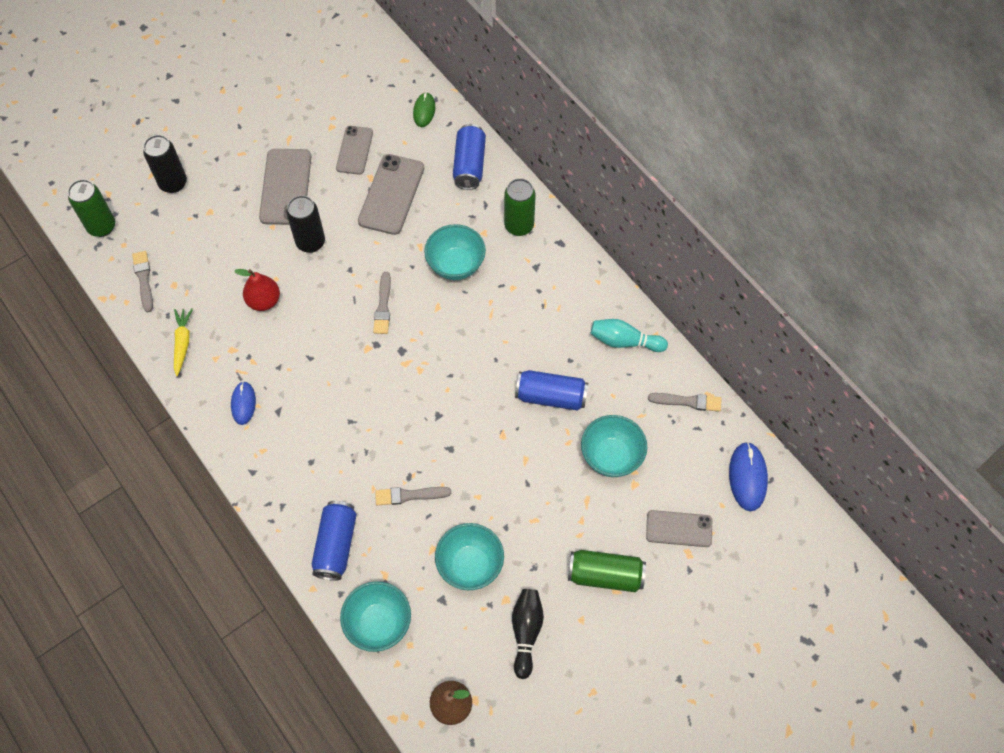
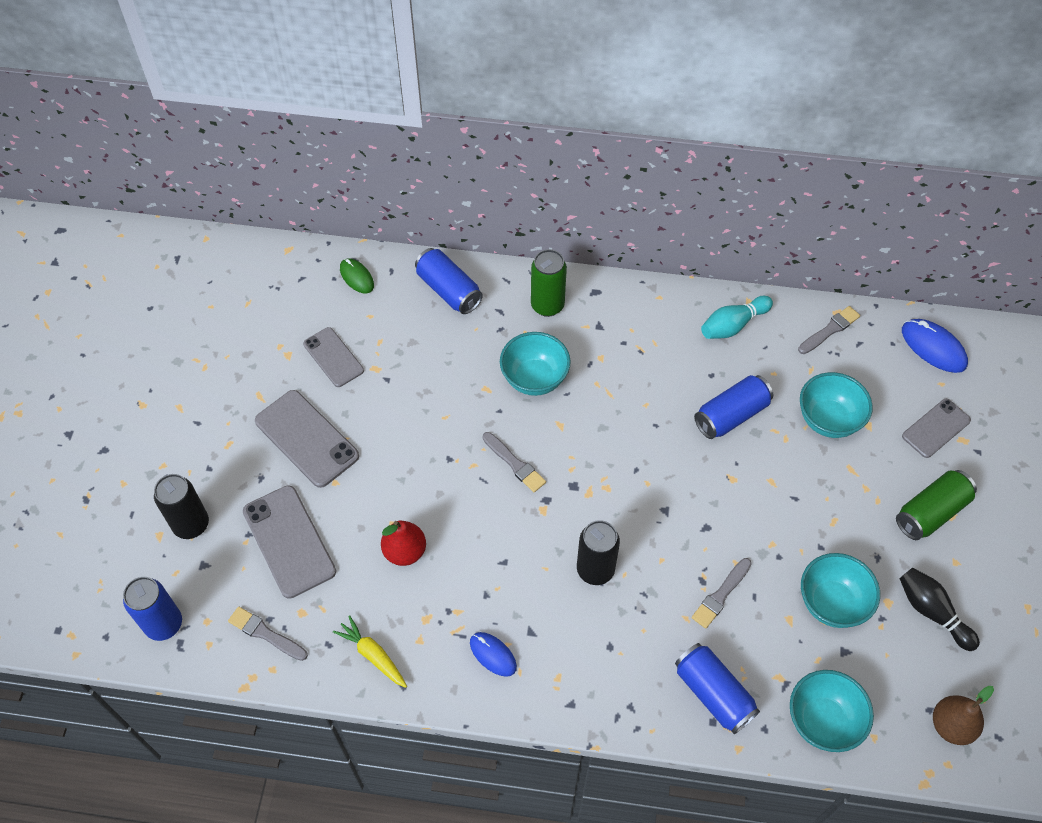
camera: 45 degrees left, 5 degrees down
(102, 227) = (164, 624): green can -> blue can
(310, 242) = (387, 466): black can -> black can (595, 570)
(391, 194) = (411, 367): grey phone -> grey phone (289, 541)

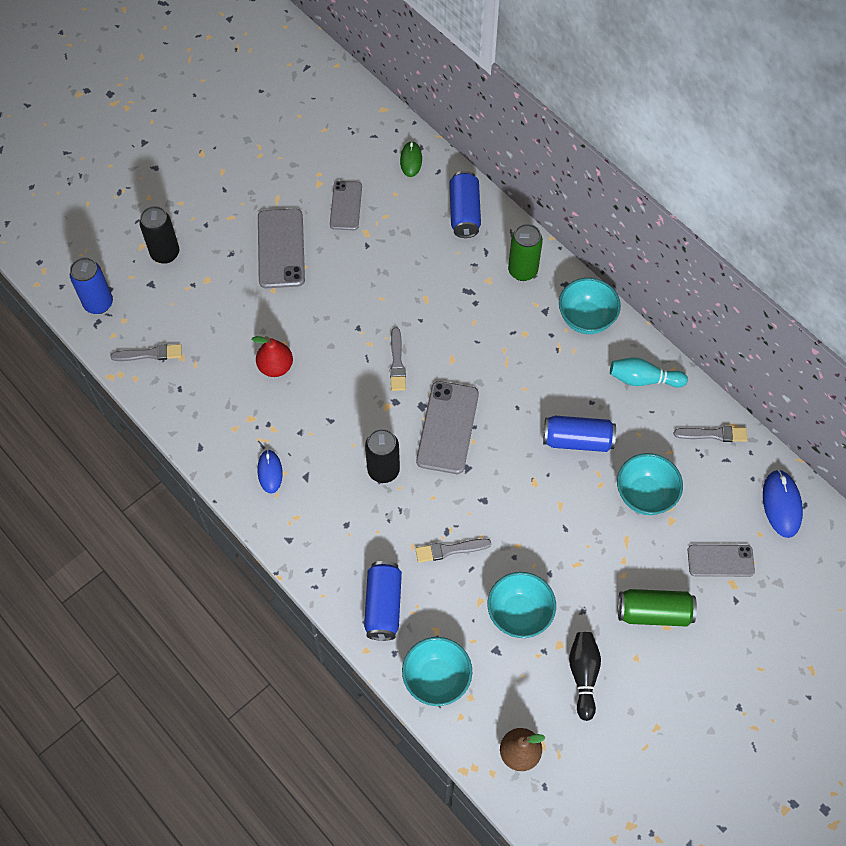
camera: 40 degrees right, 5 degrees up
(266, 634) = (150, 354): grey brush -> grey brush turned 105 degrees clockwise
(289, 541) = (212, 307): grey phone -> grey phone (447, 427)
(373, 655) = (199, 415): yellow carrot -> none
(534, 379) = (464, 315): turquoise bowl -> turquoise bowl (586, 319)

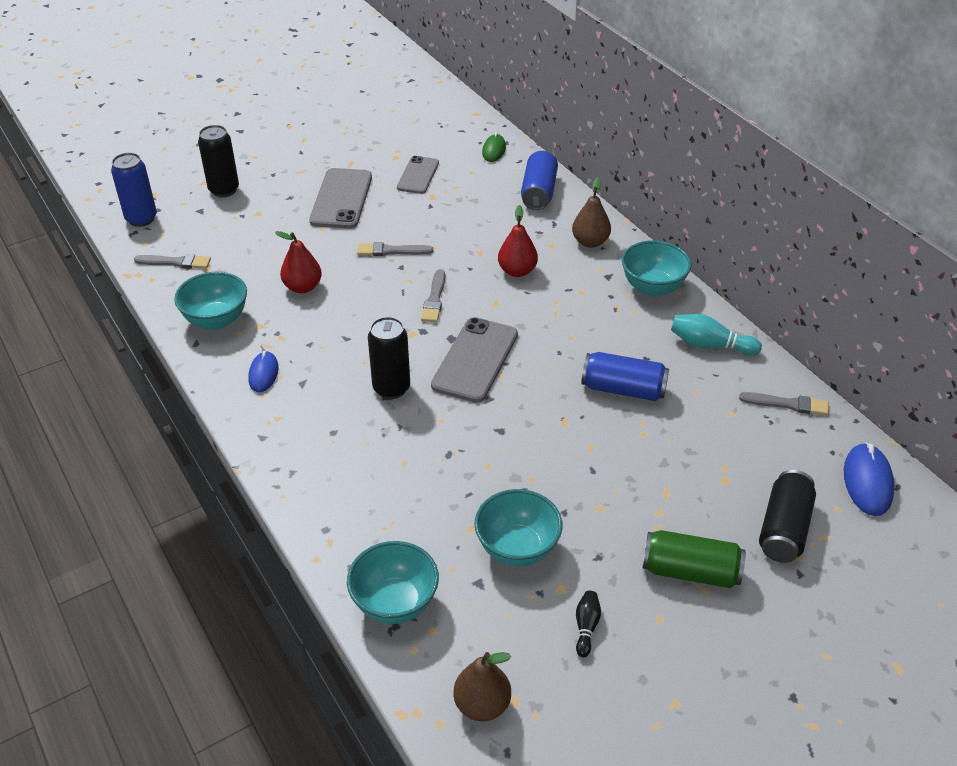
camera: 10 degrees right, 20 degrees down
(383, 605) = (351, 516): blue can -> none
(450, 550) = (447, 472): grey brush -> grey brush (392, 251)
(463, 317) = (517, 271): none -> red pear
(522, 271) = (590, 242): green can -> brown pear
(583, 675) = (586, 627): black bowling pin -> black bowling pin, size x0.60
(645, 495) = (696, 450): turquoise bowl -> turquoise bowl (216, 320)
(720, 561) = (784, 529): grey phone -> black can

